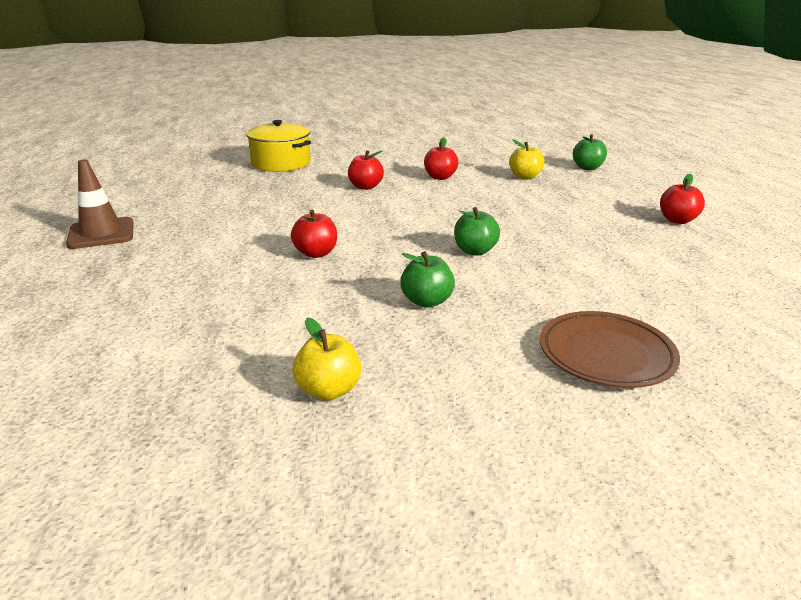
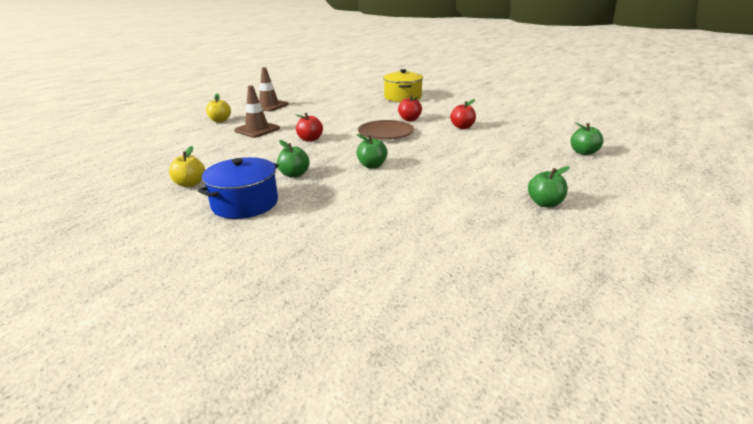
camera: 50 degrees right, 0 degrees up
(193, 273) = (257, 130): none -> brown traffic cone
(477, 364) = (245, 203): none -> blue pot
(525, 177) = (516, 143): yellow apple -> yellow apple (220, 120)
(606, 354) = (294, 230): brown plate -> brown plate (386, 133)
(677, 220) = (545, 203): red apple -> green apple

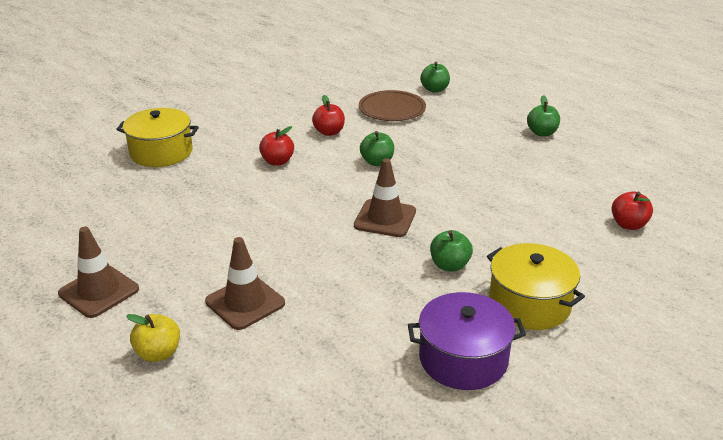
camera: 80 degrees left, 5 degrees up
(190, 184) = (463, 359): yellow apple -> purple pot
(245, 203) = (529, 304): blue pot -> yellow pot
(310, 139) = (321, 248): red apple -> red apple (628, 225)
(350, 152) = (385, 218): none -> brown traffic cone
(372, 165) = (436, 207): green apple -> green apple (377, 162)
(386, 133) = (325, 185): brown plate -> brown plate (392, 110)

